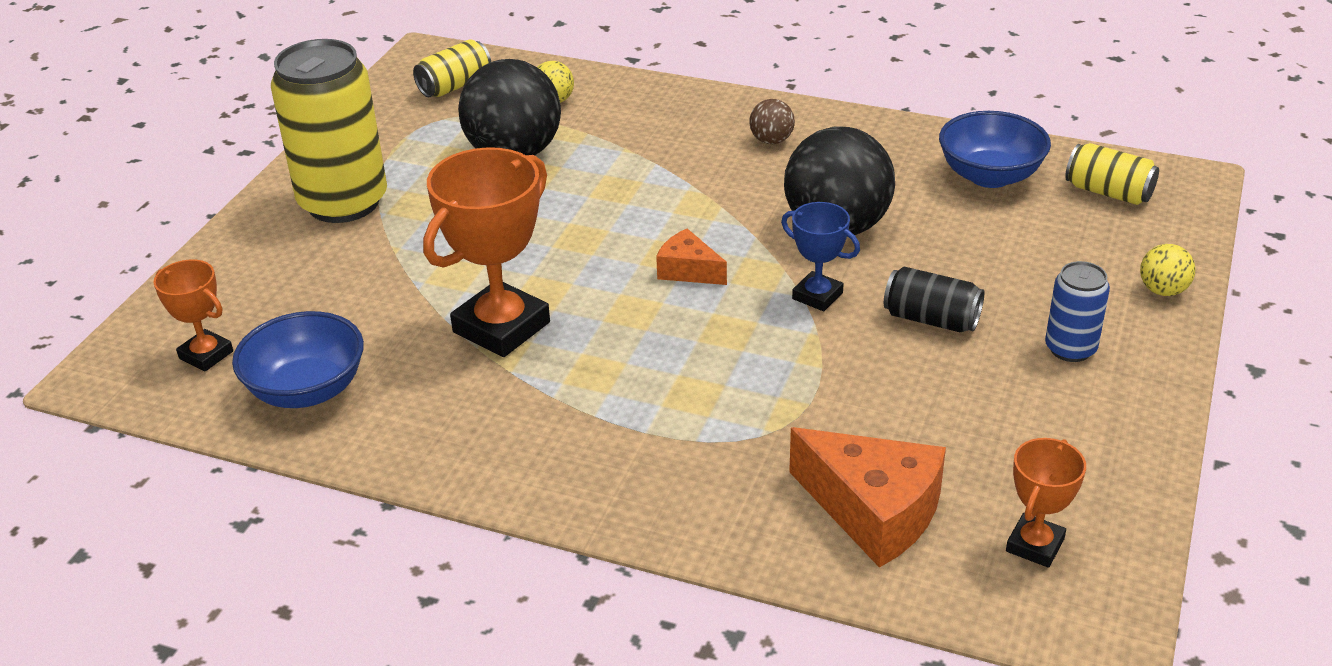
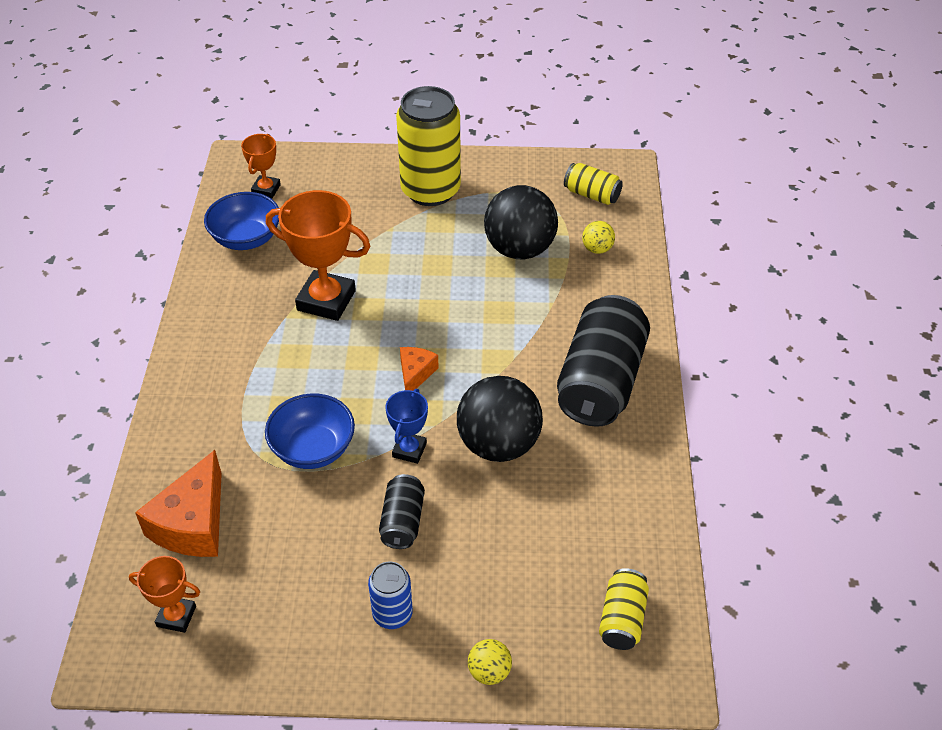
camera: 70 degrees right, 10 degrees up
(771, 140) = (600, 381): brown ball -> black can
(990, 176) = (611, 530): blue bowl -> blue bowl (313, 449)

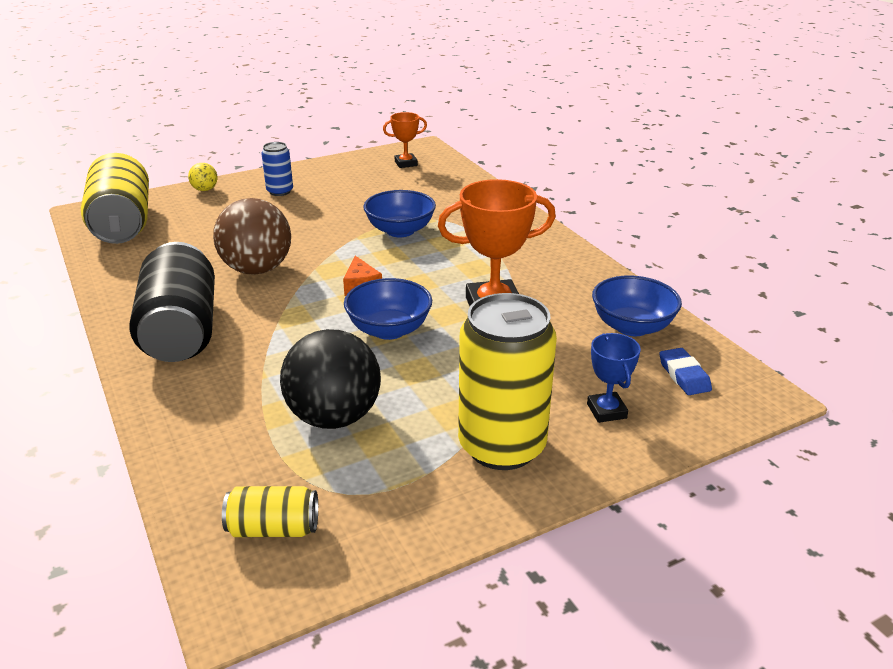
camera: 150 degrees right, 15 degrees down
(193, 523) = (440, 188): orange cheese -> none
(266, 189) = (684, 375): orange trophy -> blue eraser
(402, 521) = (303, 220): black can -> none
(409, 450) = (327, 248): blue trophy -> blue trophy (606, 411)
(428, 311) = (389, 329): none -> blue bowl
(498, 444) = (257, 269): black ball -> brown ball
(597, 249) = (233, 452): yellow ball -> none
(622, 619) = (122, 224): yellow can -> yellow can, size x2.03

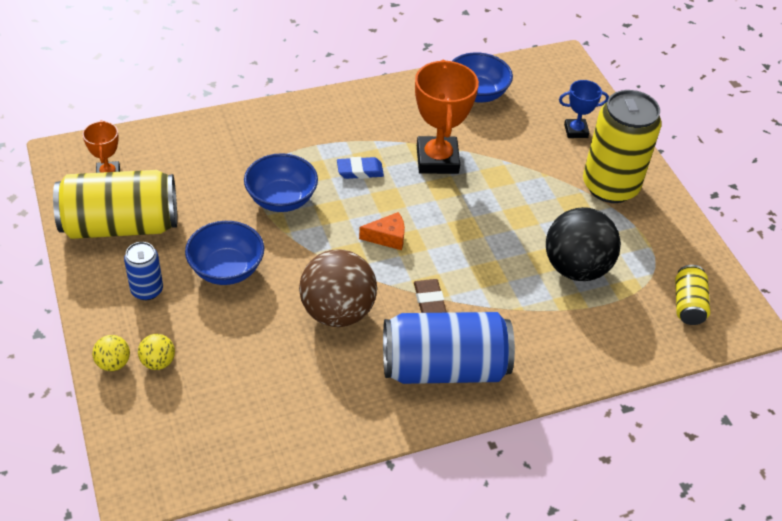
camera: 85 degrees left, 15 degrees up
(122, 224) = (189, 441): yellow can -> yellow can (120, 225)
(181, 331) = (444, 367): black can -> blue can
(204, 204) = (158, 362): none -> yellow ball
(274, 316) = (429, 300): none -> brown eraser
(389, 329) = (462, 226): blue bowl -> blue bowl (226, 269)
(684, 375) = (539, 86): blue eraser -> blue eraser (360, 171)

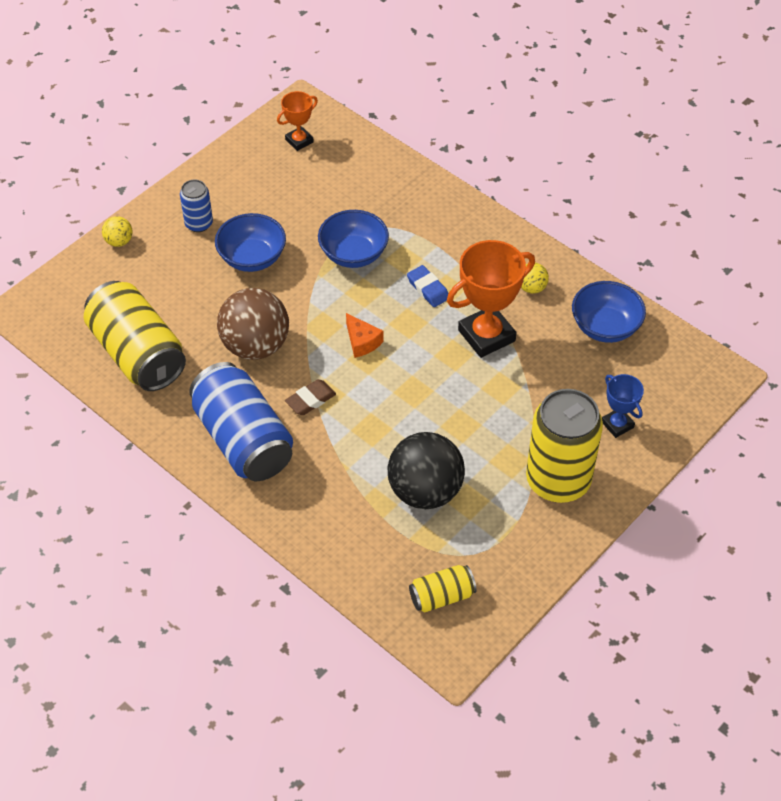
camera: 65 degrees right, 5 degrees up
(120, 225) = (252, 175): yellow can -> yellow can (138, 353)
(158, 362) = (136, 265): yellow ball -> yellow ball (531, 288)

